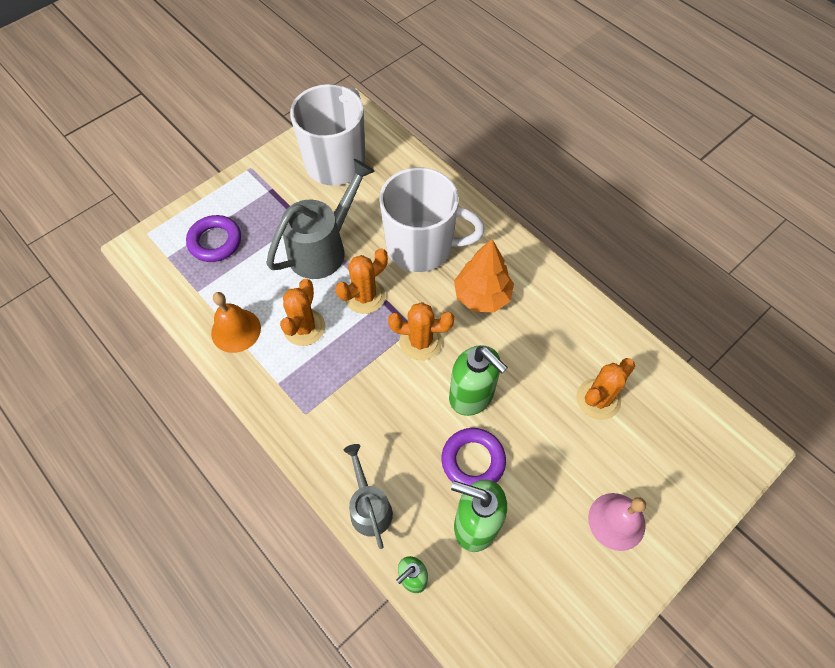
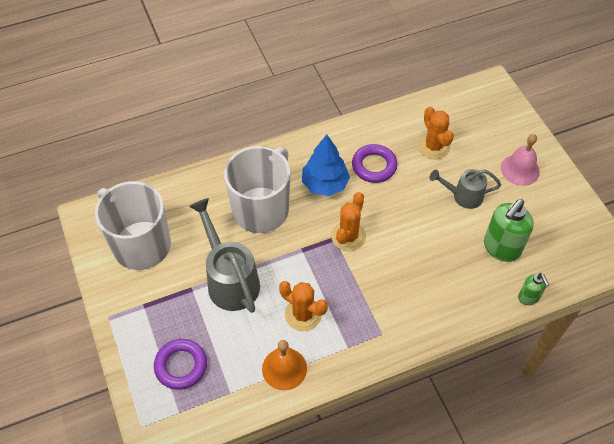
camera: 70 degrees left, 5 degrees down
(365, 296) = (291, 262): orange cactus -> none
(369, 507) = (470, 310): grey watering can -> grey watering can (463, 196)
(472, 396) = (406, 218): green soap dispenser -> none
(473, 460) = (455, 234): purple ring -> purple ring (374, 166)
(482, 296) = (325, 184): orange tree -> blue tree

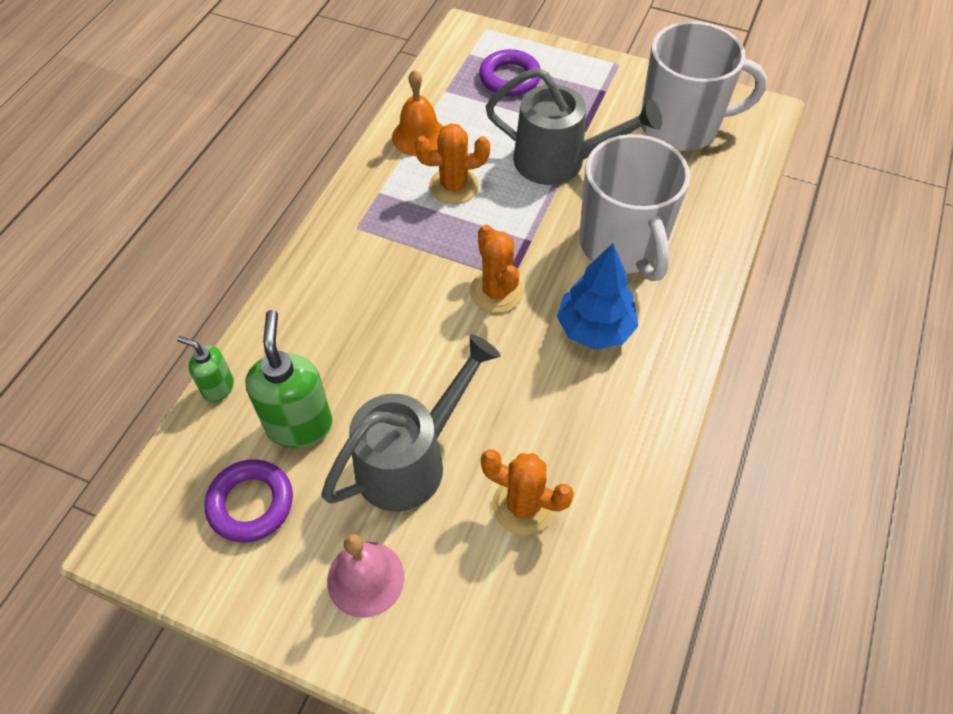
camera: 135 degrees right, 0 degrees up
(374, 166) = (566, 403): purple ring -> purple ring (251, 504)
(463, 196) = (411, 459): grey watering can -> grey watering can, size x1.65

